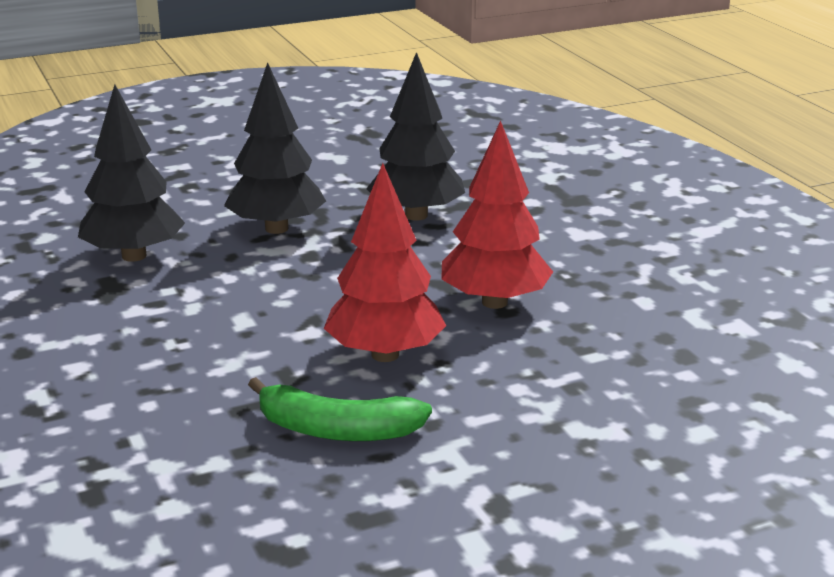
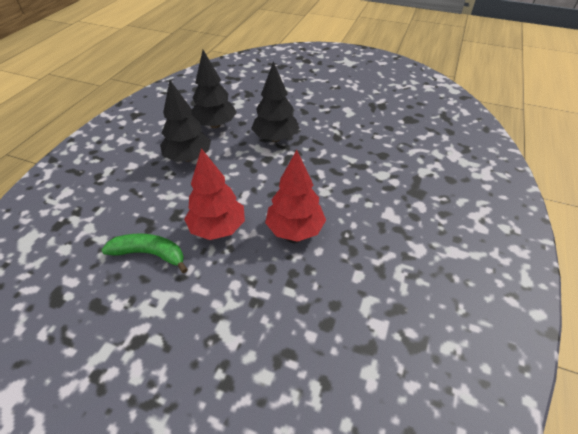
camera: 45 degrees right, 20 degrees up
(336, 430) = (150, 254): green banana -> green banana turned 135 degrees clockwise
(416, 215) = (334, 161): black tree -> black tree (188, 158)

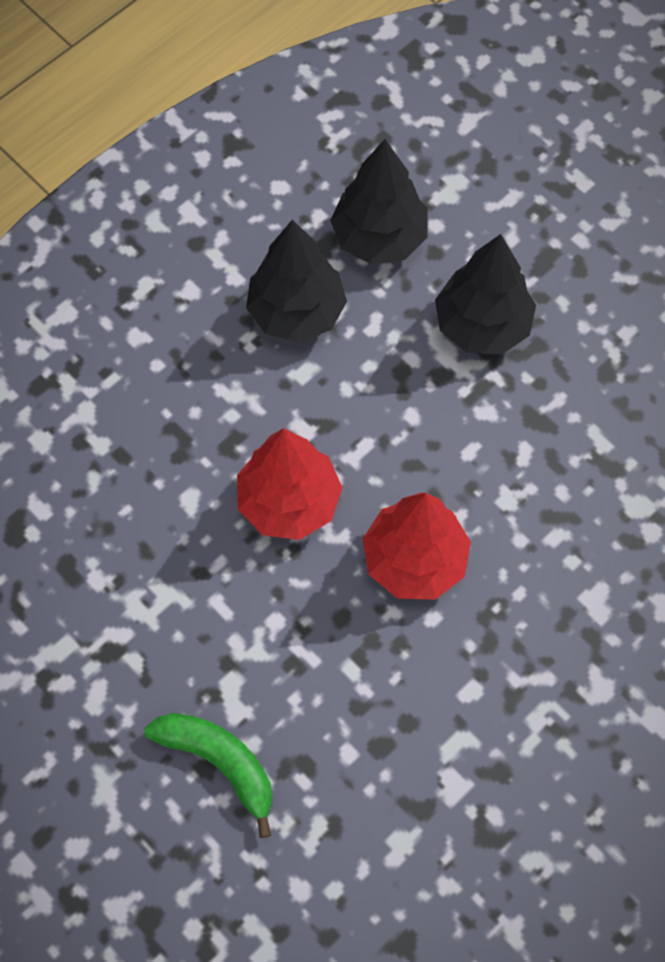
camera: 25 degrees right, 20 degrees up
(150, 254) = (167, 508): green banana -> green banana (220, 762)

